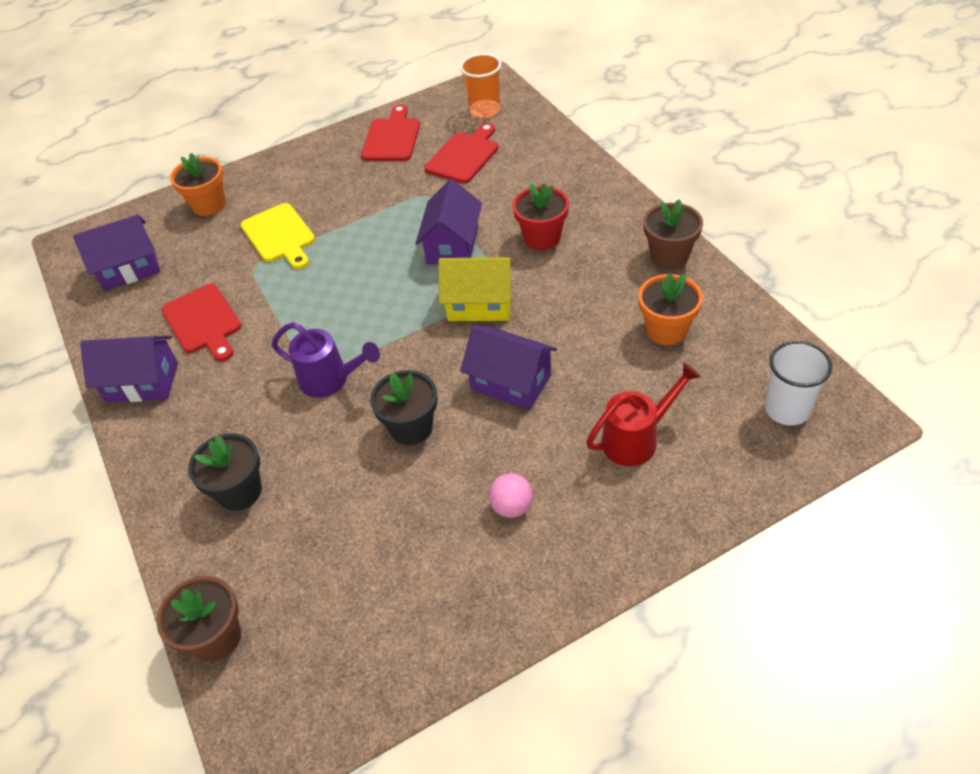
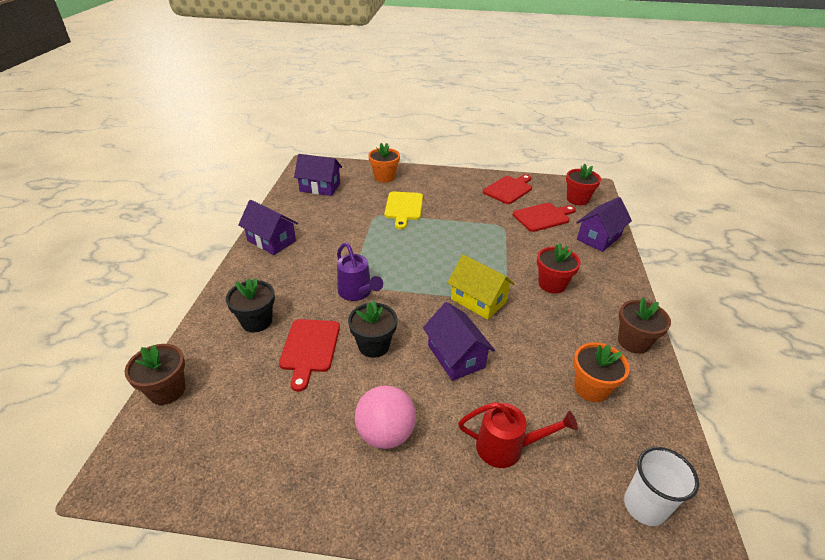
camera: 30 degrees right, 10 degrees down
(203, 321) = (327, 228): red cutting board -> red cutting board (310, 348)
(452, 245) = (492, 260): purple house -> purple house (598, 238)
(485, 110) = (577, 199): orange cup -> red flower pot
(512, 507) = (385, 433): pink ball -> pink ball, size x1.73

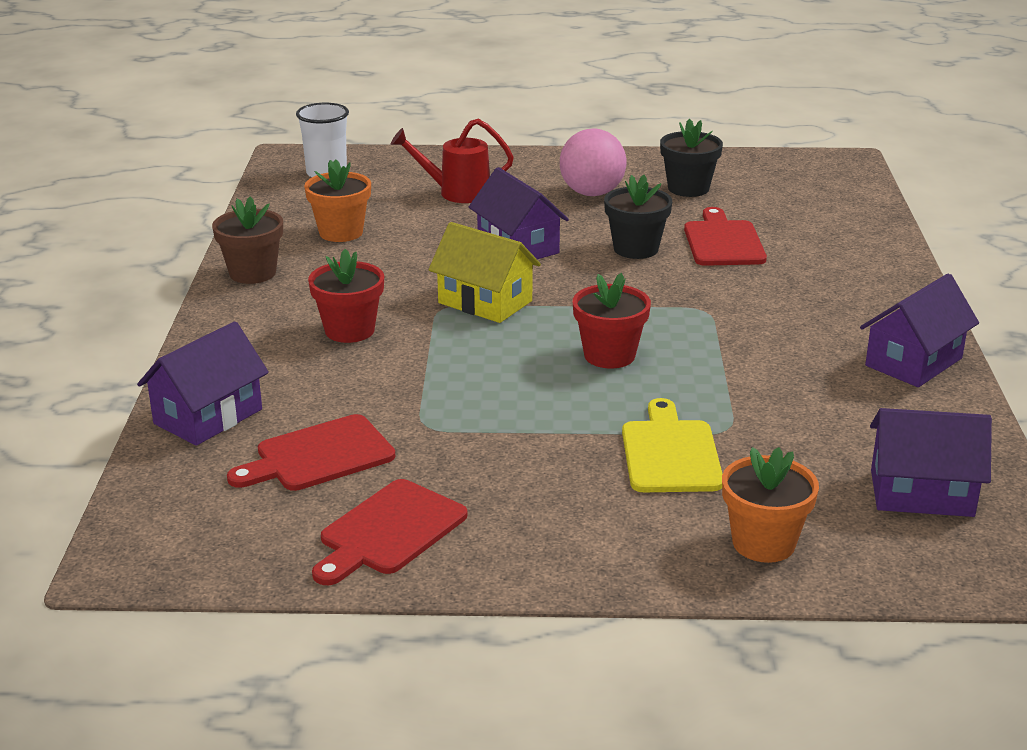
camera: 175 degrees right, 10 degrees down
(167, 390) = (867, 204): brown flower pot -> none
(257, 321) = (822, 260): black flower pot -> black flower pot (688, 188)
(271, 241) = (913, 362): purple house -> purple house turned 75 degrees counterclockwise
(357, 293) = (691, 299): purple watering can -> none
(577, 199) = (202, 513): red flower pot -> red flower pot (609, 355)

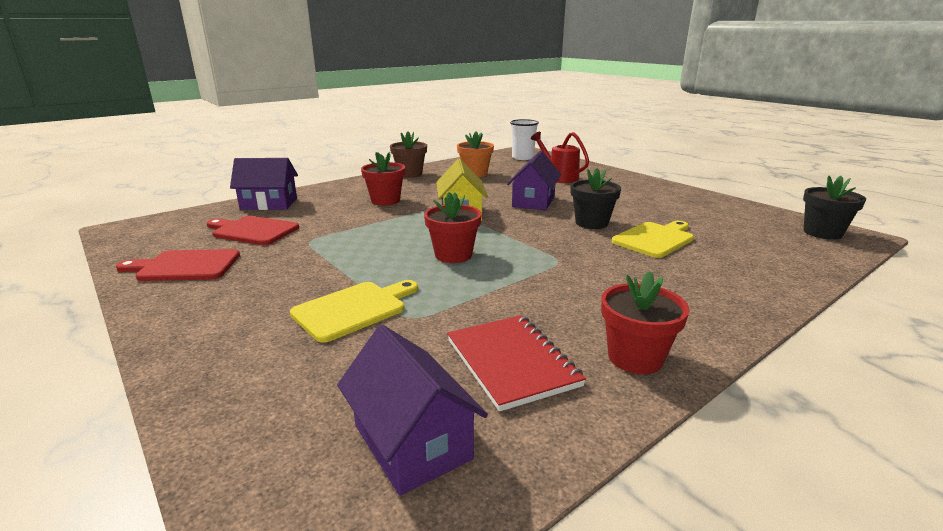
camera: 50 degrees right, 5 degrees down
(592, 193) = (627, 197): pink ball -> none
(688, 188) = (693, 212): black flower pot -> black flower pot (822, 233)
(723, 241) = (655, 239): red cutting board -> yellow cutting board
(763, 543) = (253, 386): orange flower pot -> none
(862, 413) = (512, 362): none -> red notebook
(913, 362) = (635, 358): purple house -> red flower pot

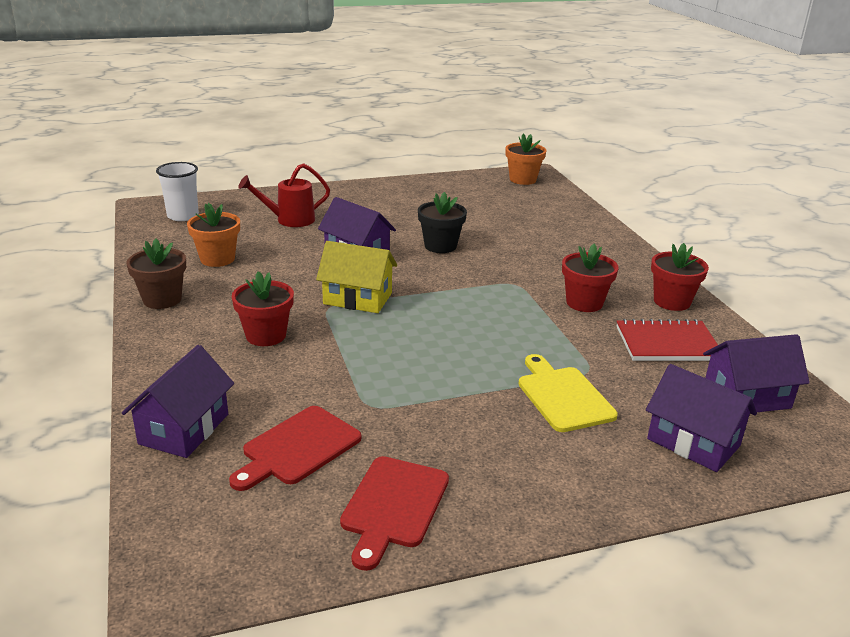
camera: 70 degrees left, 5 degrees up
(285, 398) = (693, 442): none -> purple house
(453, 255) = (472, 327): red flower pot -> red flower pot (584, 303)
(655, 239) = (495, 234): yellow cutting board -> none
(822, 233) = (523, 179): black flower pot -> orange flower pot

